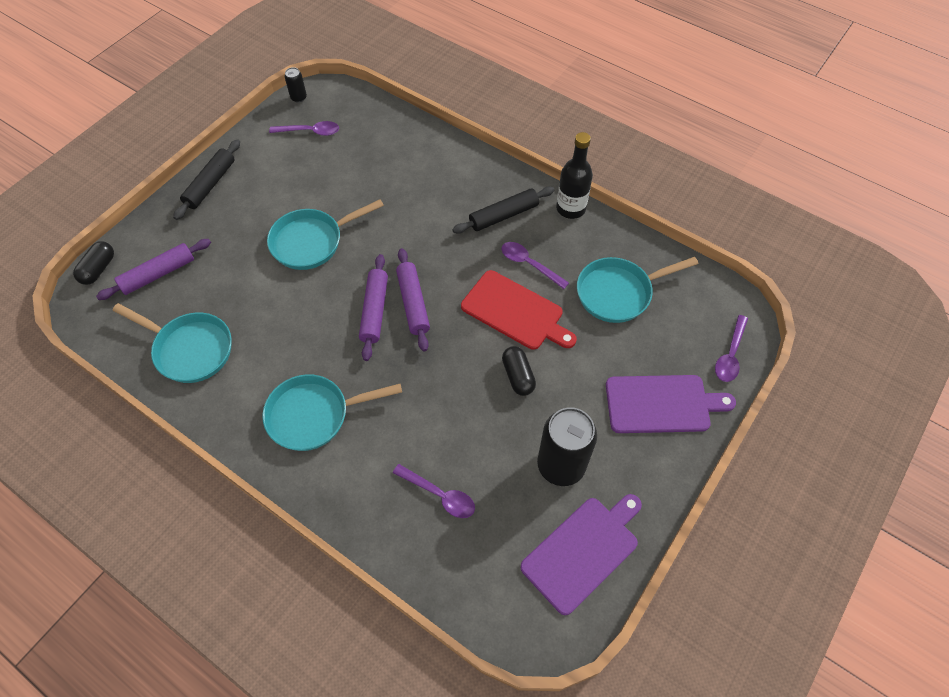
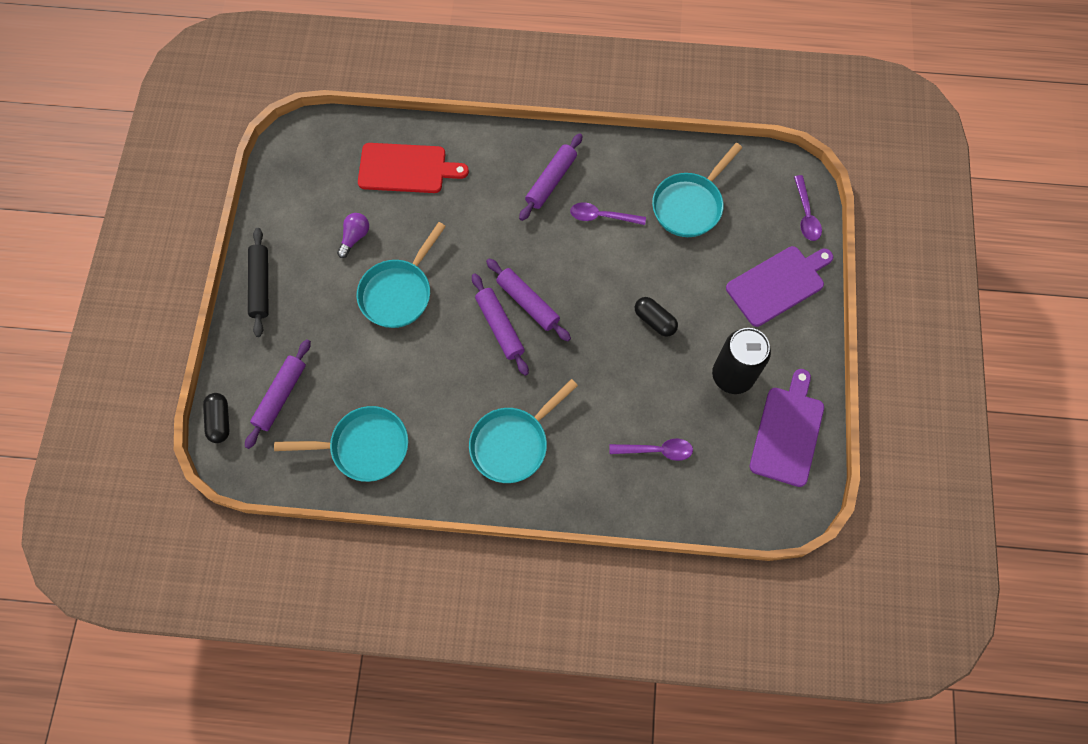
camera: 30 degrees left, 10 degrees up
(298, 97) = (278, 153): black can -> none
(309, 183) = (355, 237): none -> purple light bulb
(310, 132) = (316, 184): purple spoon -> none
(504, 215) = (551, 181): black rolling pin -> purple rolling pin
(515, 312) = (617, 266): red cutting board -> red cutting board (406, 168)
(570, 208) = (604, 145): black bottle -> none

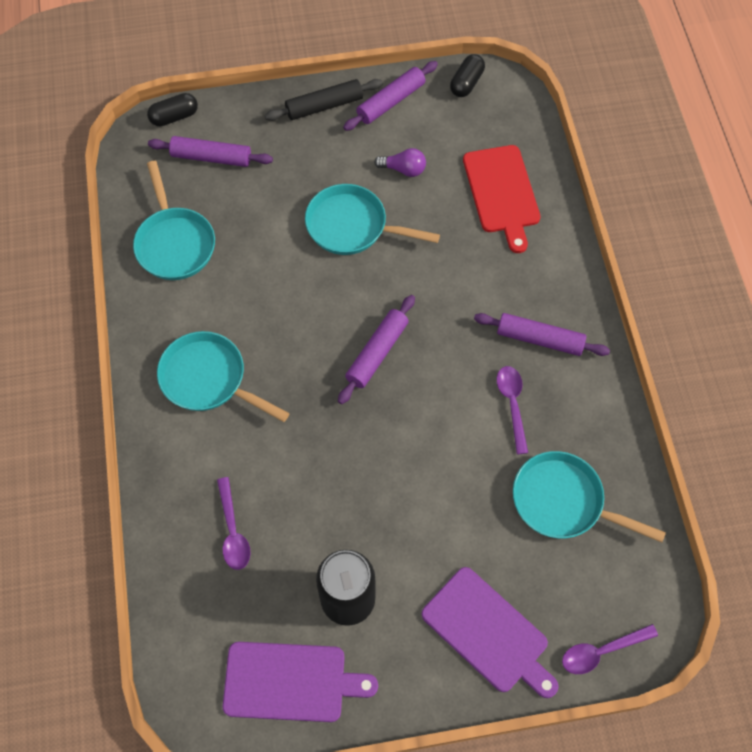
camera: 75 degrees right, 5 degrees down
(500, 327) = (340, 332): purple rolling pin -> purple rolling pin (391, 102)
(654, 321) = (394, 494): black capsule -> black capsule (466, 83)

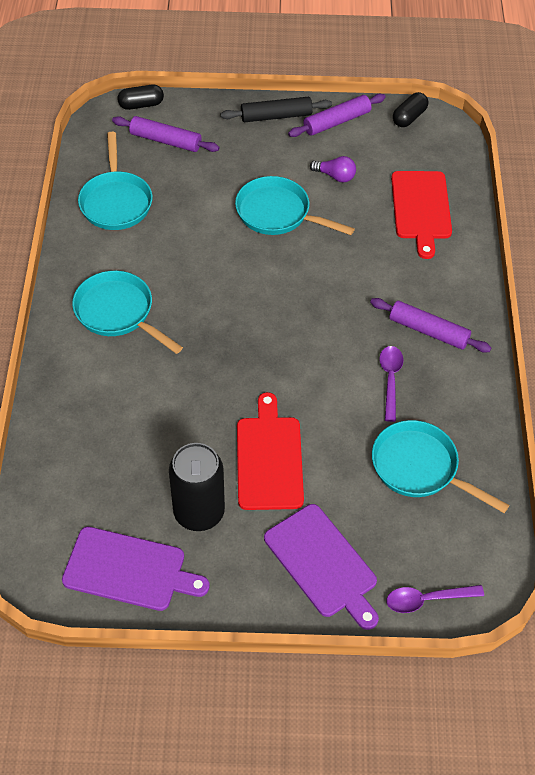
camera: 10 degrees right, 10 degrees down
(233, 531) = (108, 437): purple spoon -> none
(377, 353) = (275, 317): purple rolling pin -> none
(407, 522) = (269, 458): none -> red cutting board

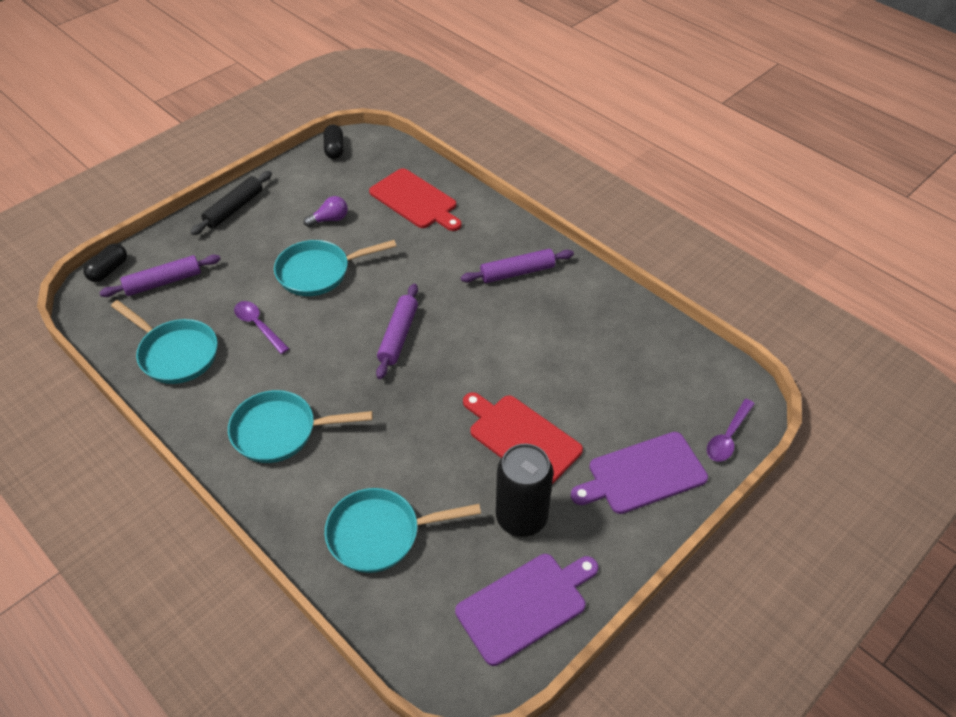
camera: 45 degrees left, 5 degrees down
(323, 564) = (643, 474): purple cutting board -> purple cutting board turned 150 degrees clockwise
(337, 122) = (286, 184): purple rolling pin -> purple rolling pin (398, 336)
(390, 380) = (533, 321): purple spoon -> purple spoon (258, 326)
(419, 467) = (620, 360): turquoise pan -> turquoise pan (380, 534)

